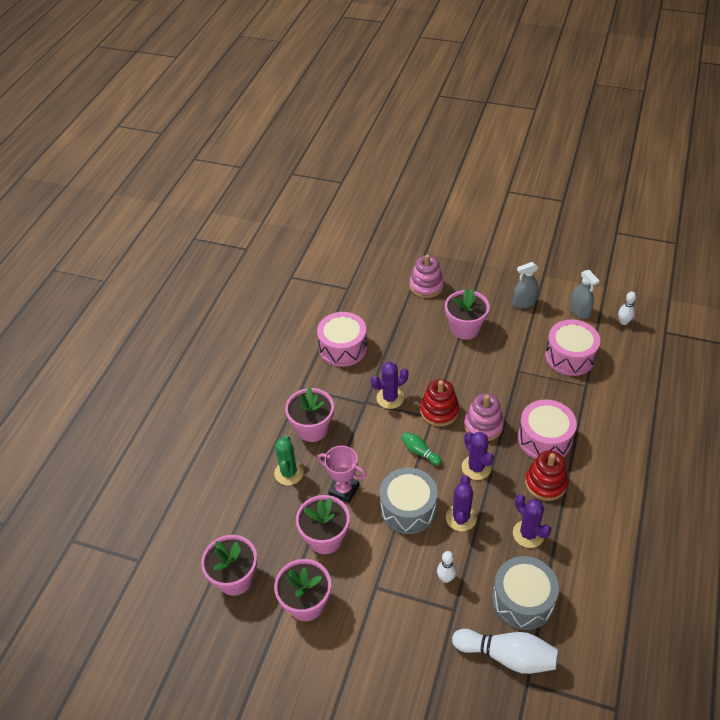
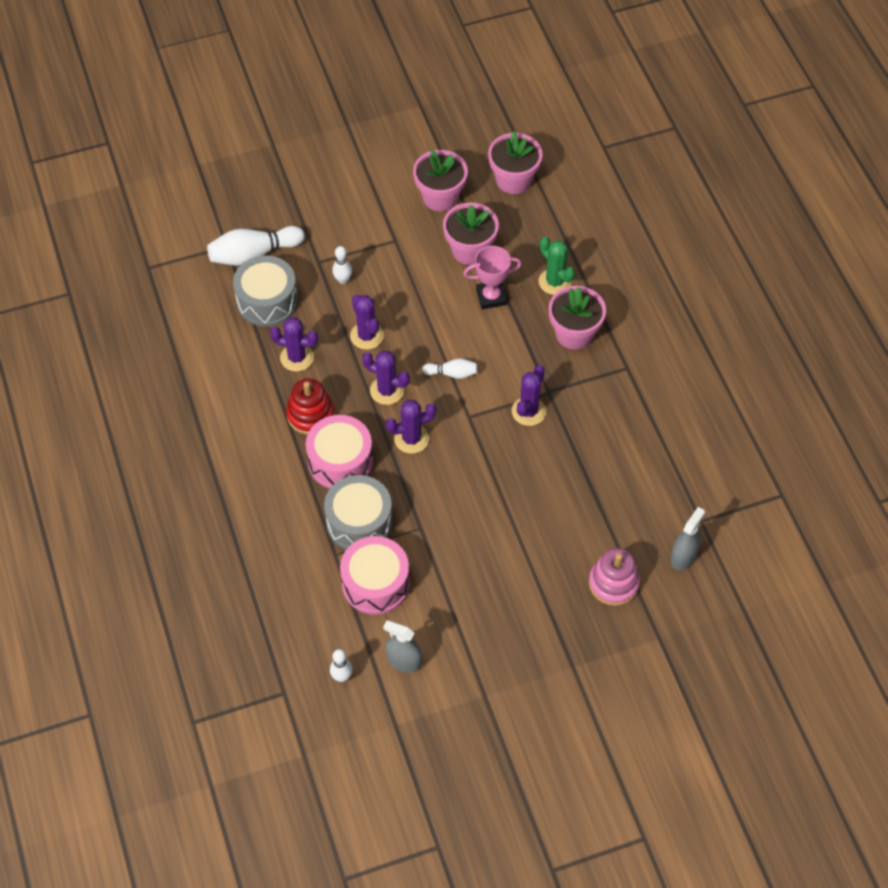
camera: 140 degrees right, 10 degrees up
(343, 348) = (630, 438): pink drum -> none
(408, 508) = (420, 316): grey drum -> grey drum (359, 522)
(420, 452) = (452, 373): green bowling pin -> white bowling pin
(439, 411) = (467, 427): red stacking toy -> none
(465, 328) = (519, 548): pink flower pot -> none
(483, 425) = (411, 439): pink stacking toy -> purple cactus
(524, 302) = (479, 632): grey spray bottle -> grey spray bottle (683, 556)

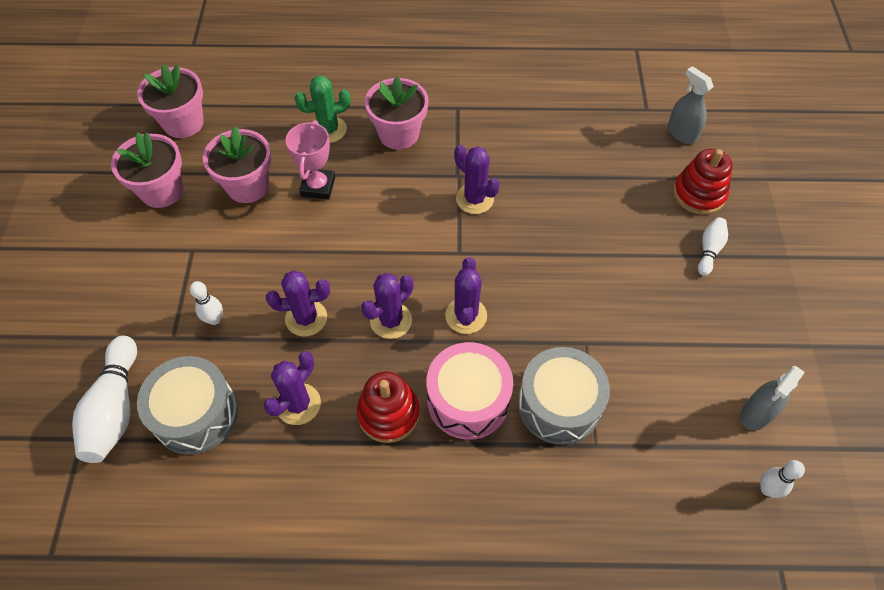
camera: 70 degrees left, 0 degrees up
(375, 583) = (647, 412): pink drum -> none
(452, 373) = (397, 251): white bowling pin -> white bowling pin (709, 250)
(613, 583) = (699, 194): pink stacking toy -> red stacking toy

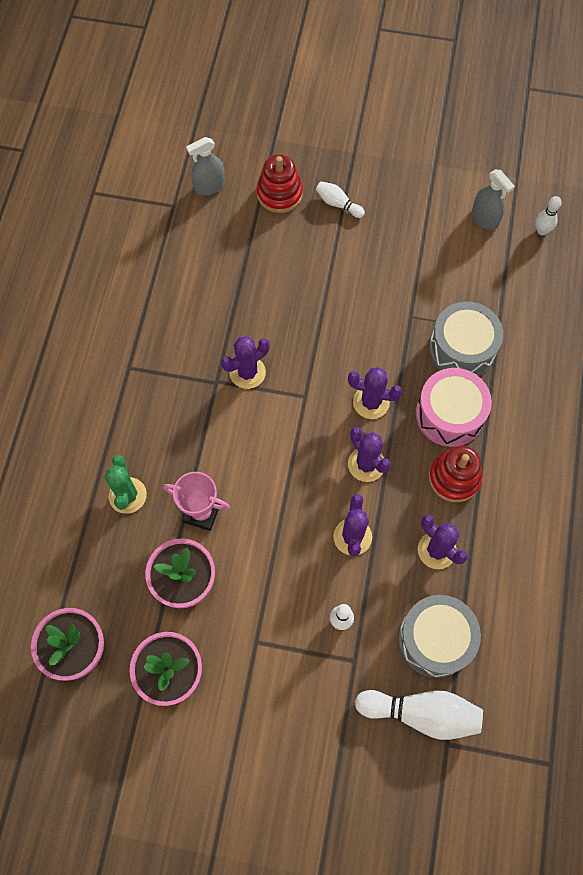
camera: 80 degrees left, 10 degrees up
(399, 134) = (150, 428): pink flower pot -> none

